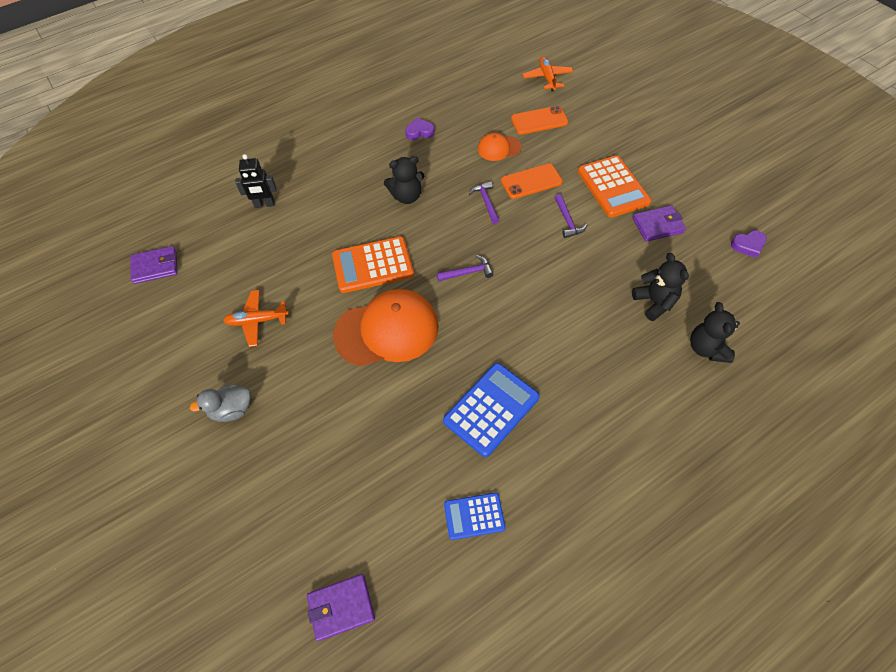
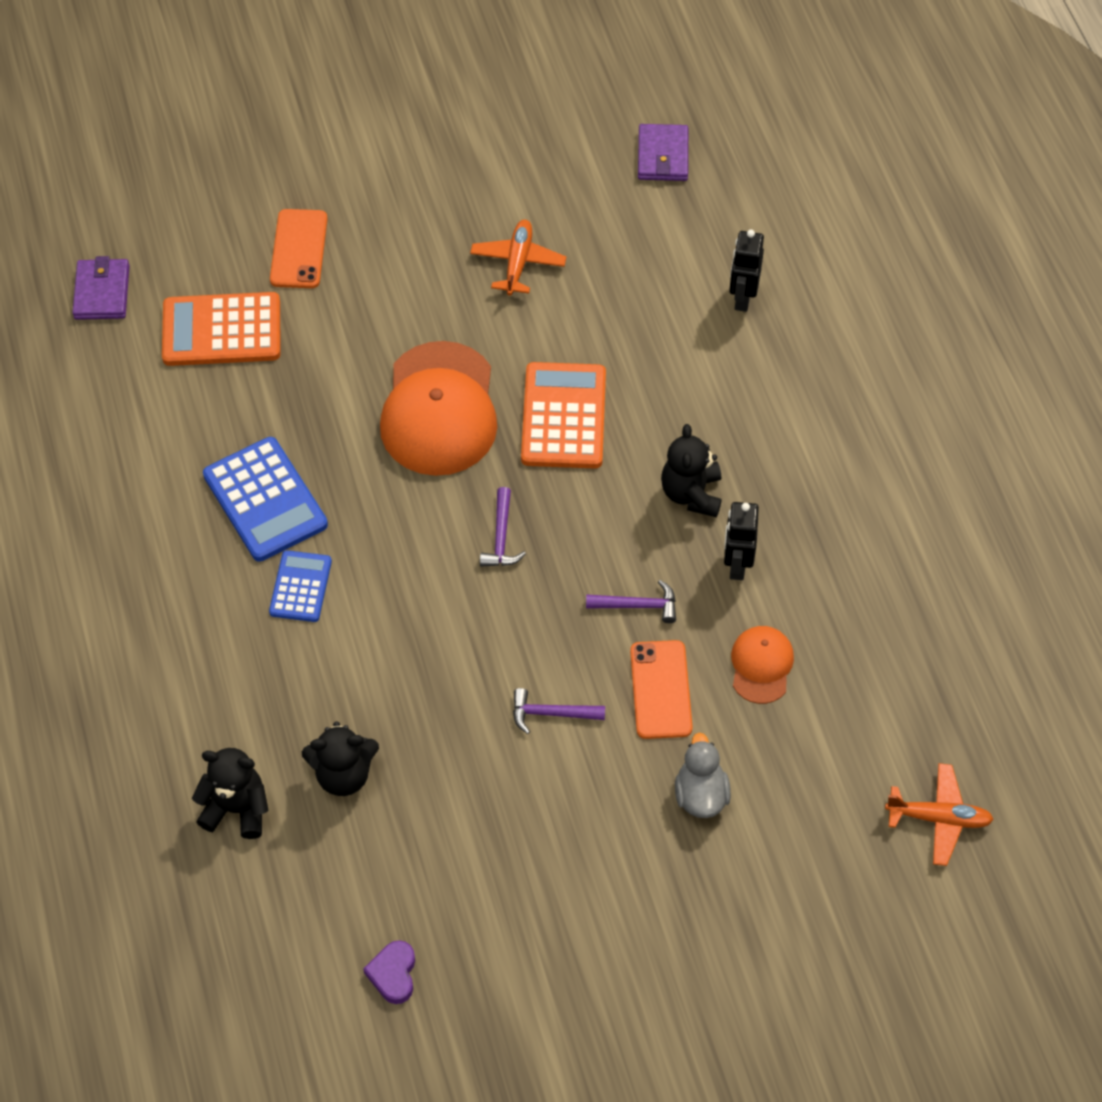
camera: 105 degrees right, 0 degrees up
(232, 410) = (389, 221): grey duck -> grey duck (700, 794)
(419, 132) = (845, 551): purple heart -> none
(444, 169) = (736, 565): none -> black robot
(474, 516) = (137, 441): blue calculator -> blue calculator (300, 587)
(539, 121) = (814, 758): orange phone -> orange phone (298, 249)
(613, 187) = (602, 816): orange calculator -> orange calculator (221, 330)
(658, 225) = (489, 850): purple wallet -> none

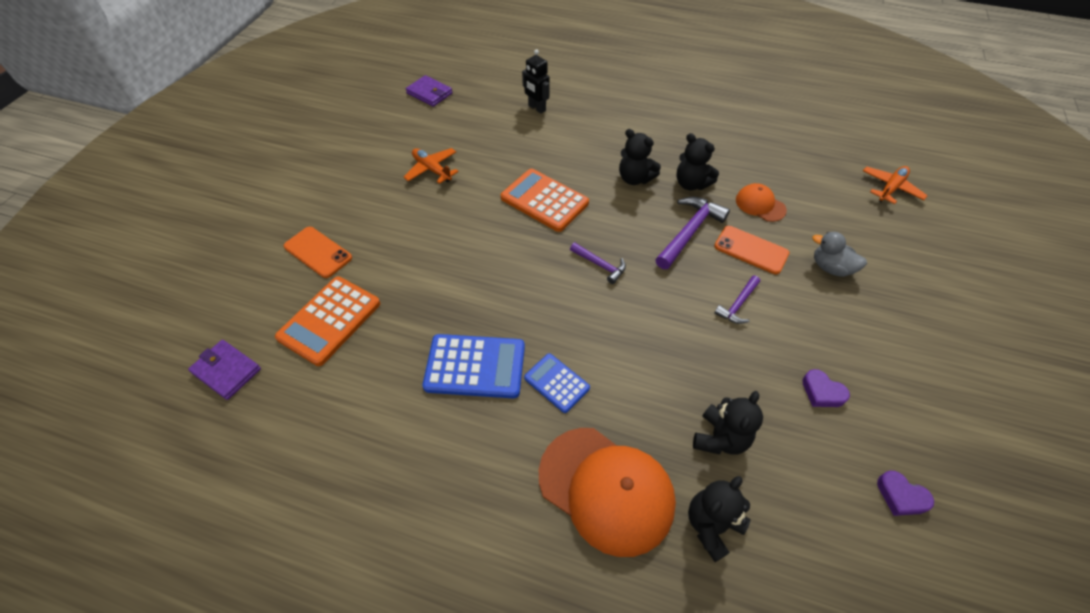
camera: 55 degrees left, 5 degrees down
(439, 409) = (491, 247): orange cap -> orange cap (606, 489)
(480, 852) = (822, 392): none -> purple heart
(637, 605) = (689, 232): purple hammer -> purple hammer, size x1.74
(736, 565) = (691, 184): black robot -> black teddy bear

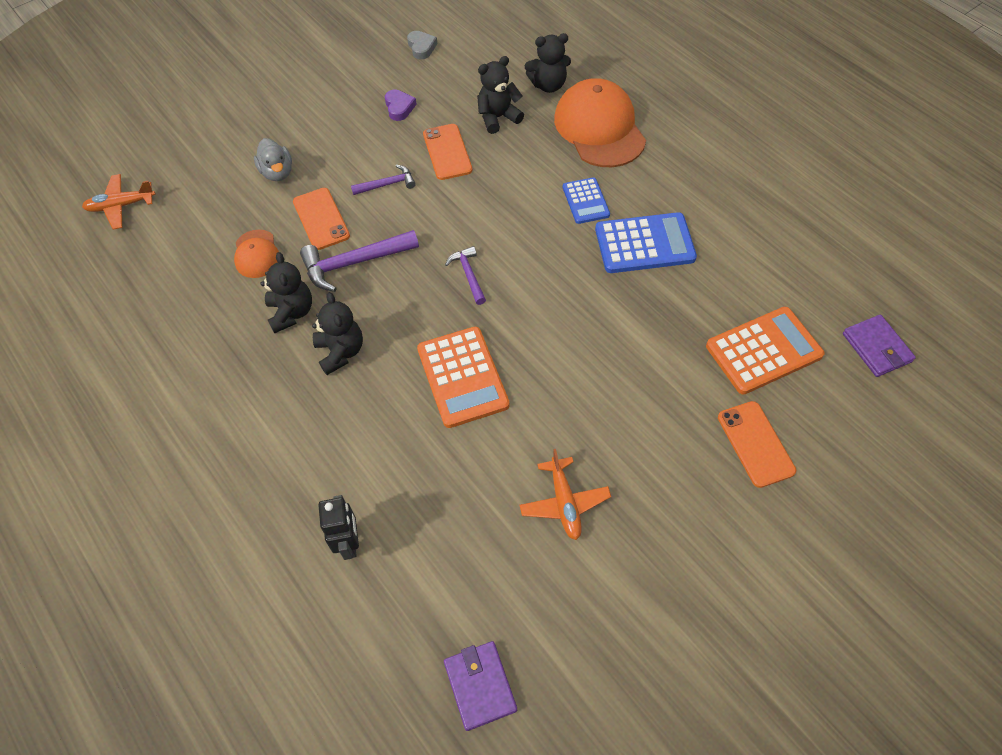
camera: 145 degrees left, 5 degrees up
(475, 366) = (644, 244): blue calculator -> blue calculator turned 135 degrees clockwise
(724, 366) = (447, 152): none -> orange phone
(901, 496) = (421, 47): purple heart -> grey heart

